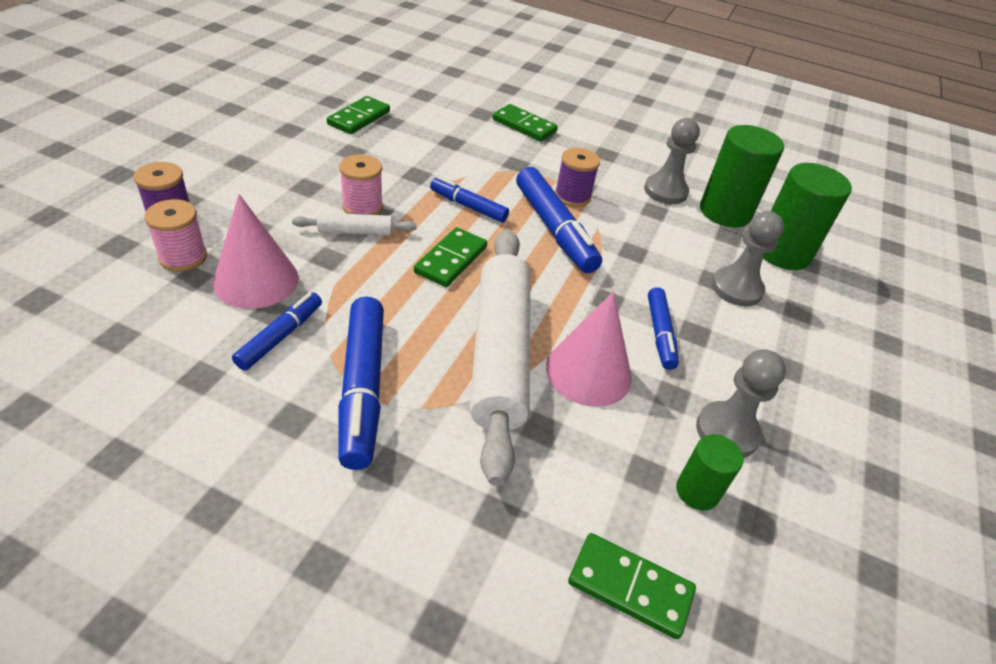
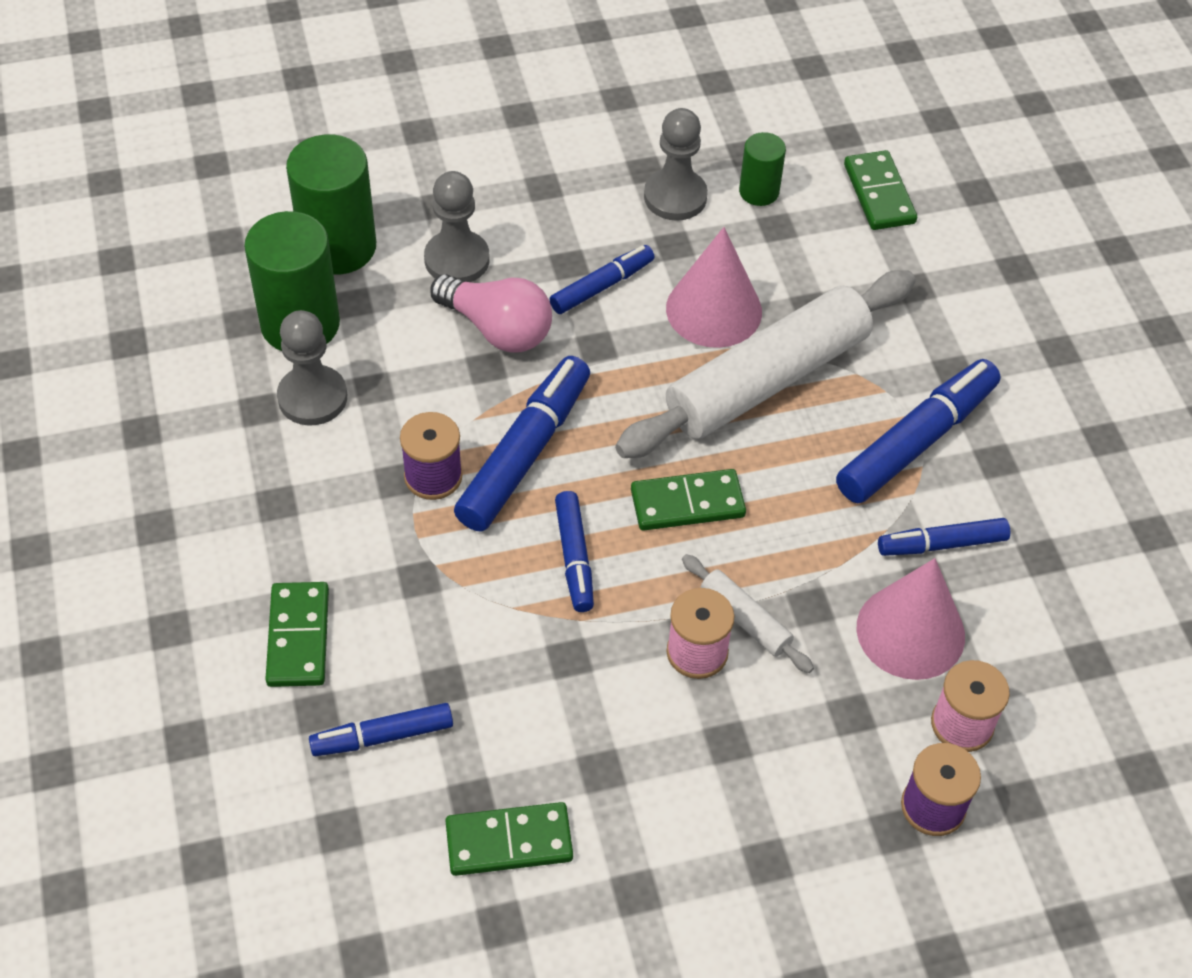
camera: 125 degrees left, 10 degrees up
(449, 119) = (382, 736): none -> blue marker
(660, 271) = (497, 329): none -> pink light bulb

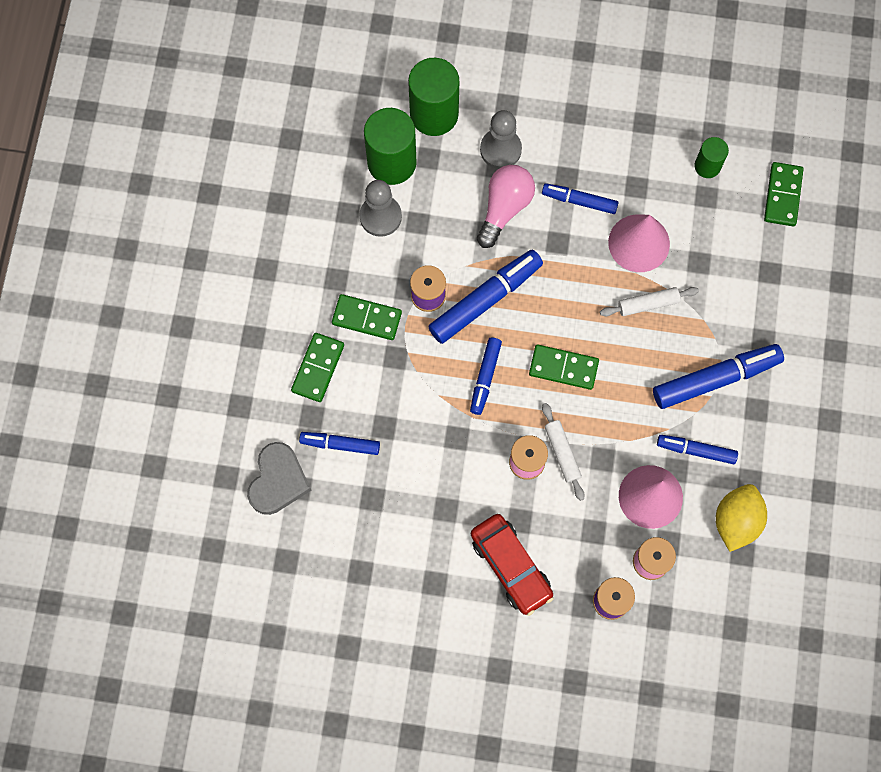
camera: 25 degrees right, 20 degrees up
(298, 832) = (278, 481): none -> grey heart
(497, 329) = (504, 208): pink light bulb -> pink light bulb turned 120 degrees counterclockwise
(509, 841) = (381, 529): green domino -> green domino (367, 318)
(602, 286) = (579, 201): blue marker -> blue marker turned 150 degrees counterclockwise
(675, 197) = (653, 151): grey pawn -> none
(748, 816) = (510, 566): none -> red car
(767, 380) = (648, 304): white rolling pin -> white rolling pin, size x0.43
(1054, 618) = (736, 521): none -> yellow lemon

